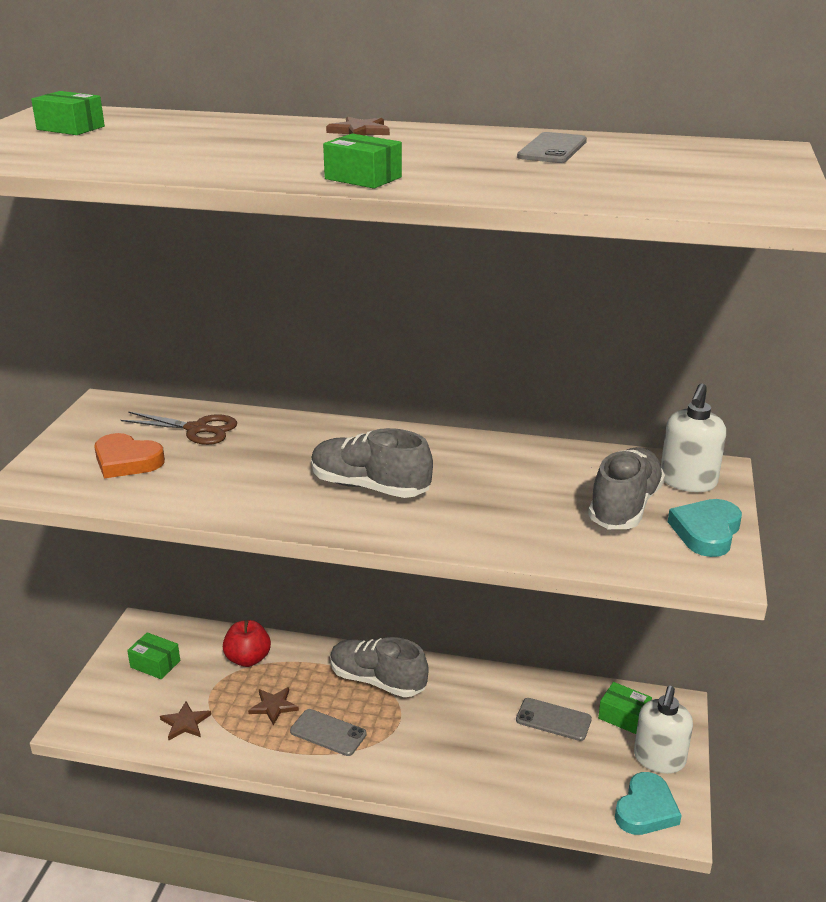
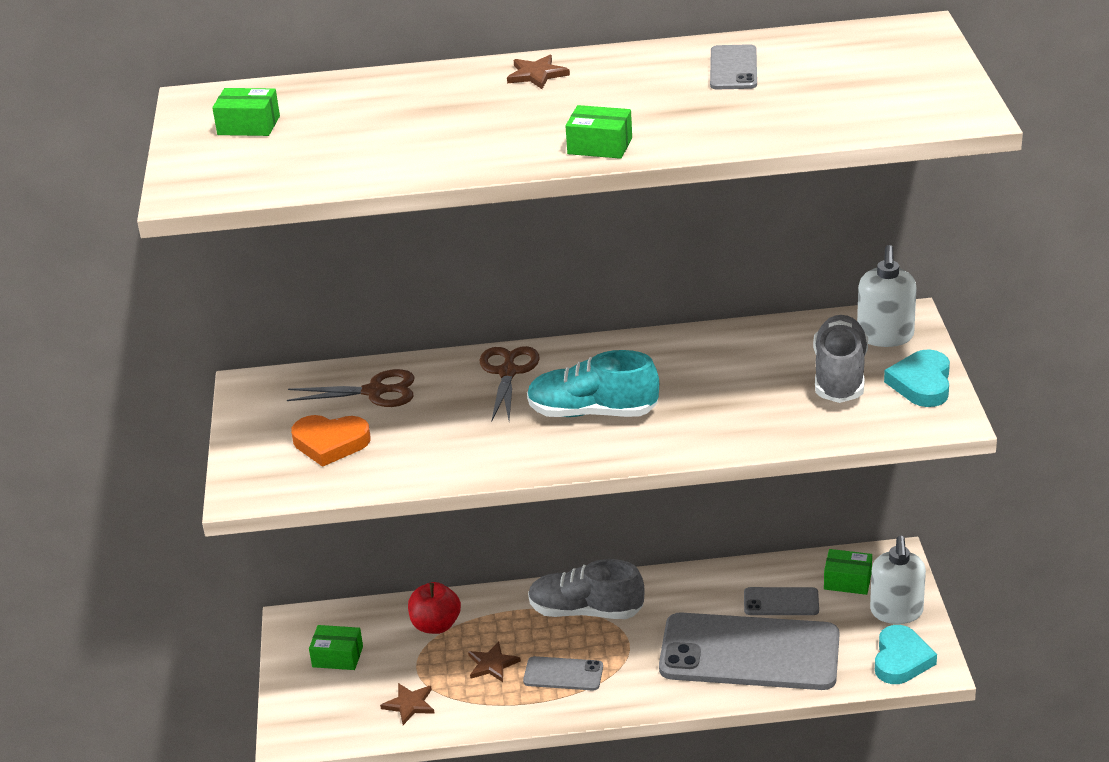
camera: 15 degrees left, 5 degrees up
(319, 438) = (508, 372): none -> brown scissors
(369, 487) = (592, 412): grey shoe -> turquoise shoe
(503, 760) = (749, 653): none -> grey phone

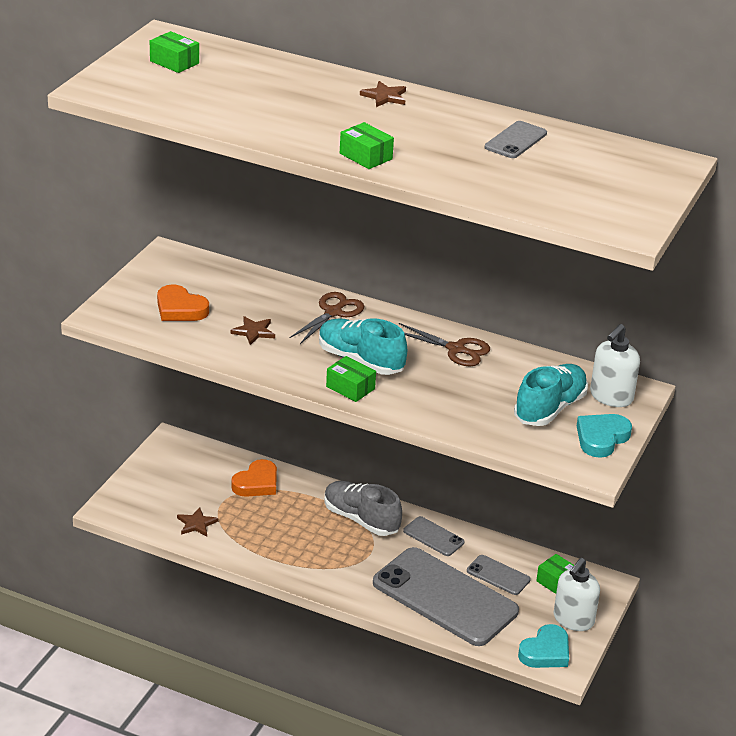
camera: 25 degrees right, 0 degrees up
(337, 656) = (179, 474): green box -> green box (350, 388)
(375, 392) = (238, 289): brown scissors -> brown scissors (456, 349)
(436, 625) = (256, 483): red apple -> orange heart
(492, 664) = (270, 524): brown star -> brown star (254, 332)
(563, 674) = (309, 552): grey phone -> grey phone (433, 537)
(839, 376) = (550, 408): grey shoe -> turquoise shoe

